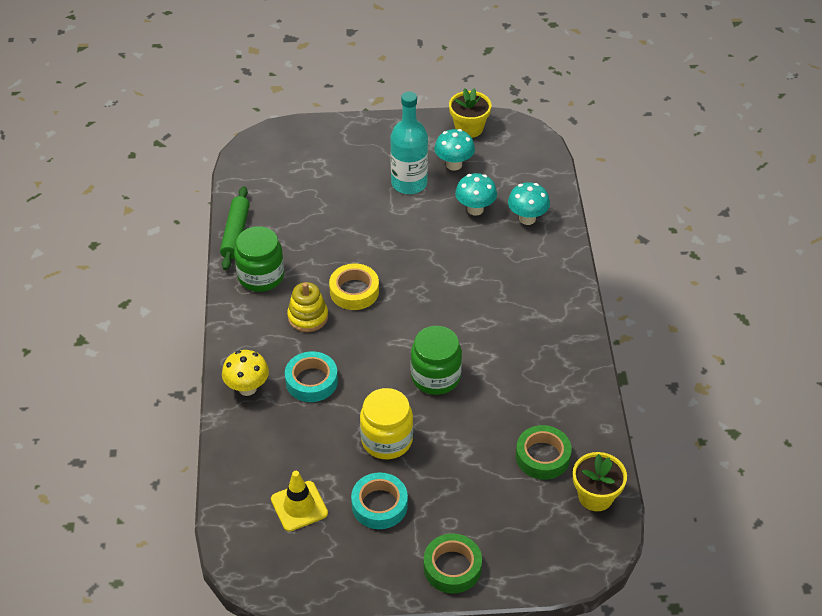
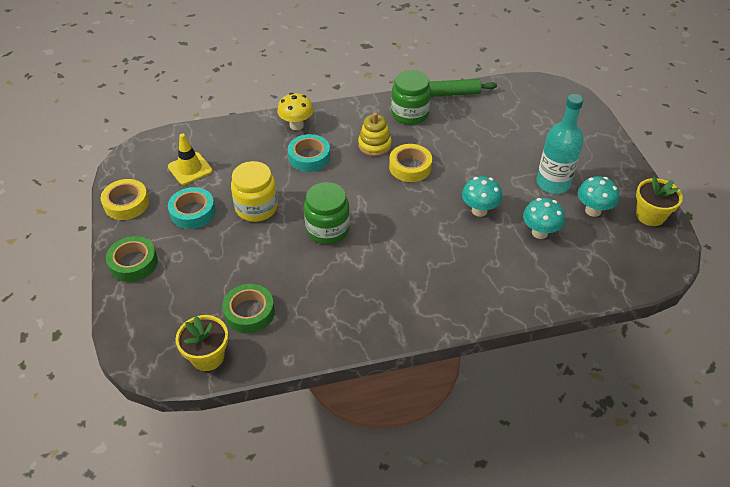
camera: 80 degrees right, 0 degrees up
(347, 578) = (126, 203): none -> yellow tape
(527, 218) = (544, 273): turquoise mushroom -> turquoise mushroom (479, 210)

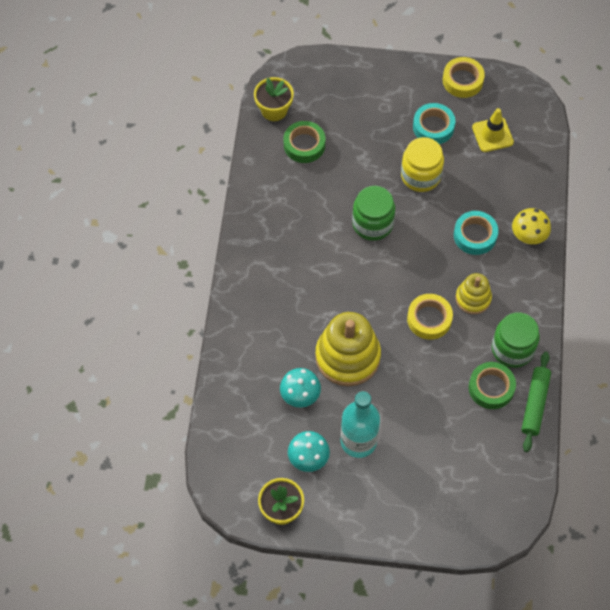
camera: 110 degrees right, 15 degrees up
(133, 263) = (389, 77): green tape -> green tape (491, 388)
(479, 210) = (347, 357): turquoise mushroom -> yellow stacking toy

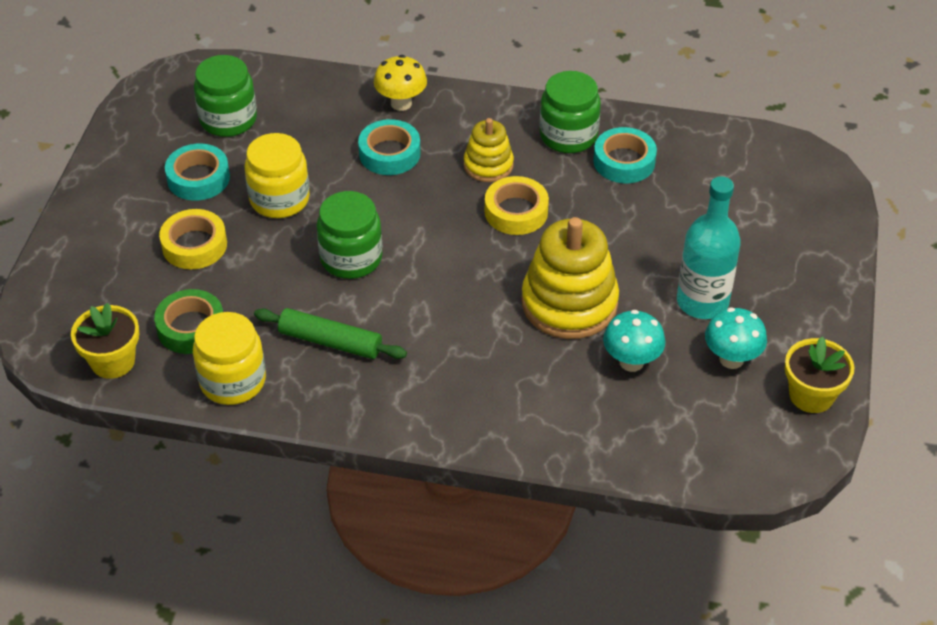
camera: 85 degrees left, 15 degrees down
(264, 173) = (233, 381): none -> yellow jar
(462, 80) = (126, 140): yellow tape -> yellow tape (194, 245)
(491, 388) = (624, 161): green tape -> turquoise tape
(492, 135) = (228, 119): yellow traffic cone -> green jar
(535, 404) = (648, 124): green rolling pin -> green rolling pin (330, 341)

